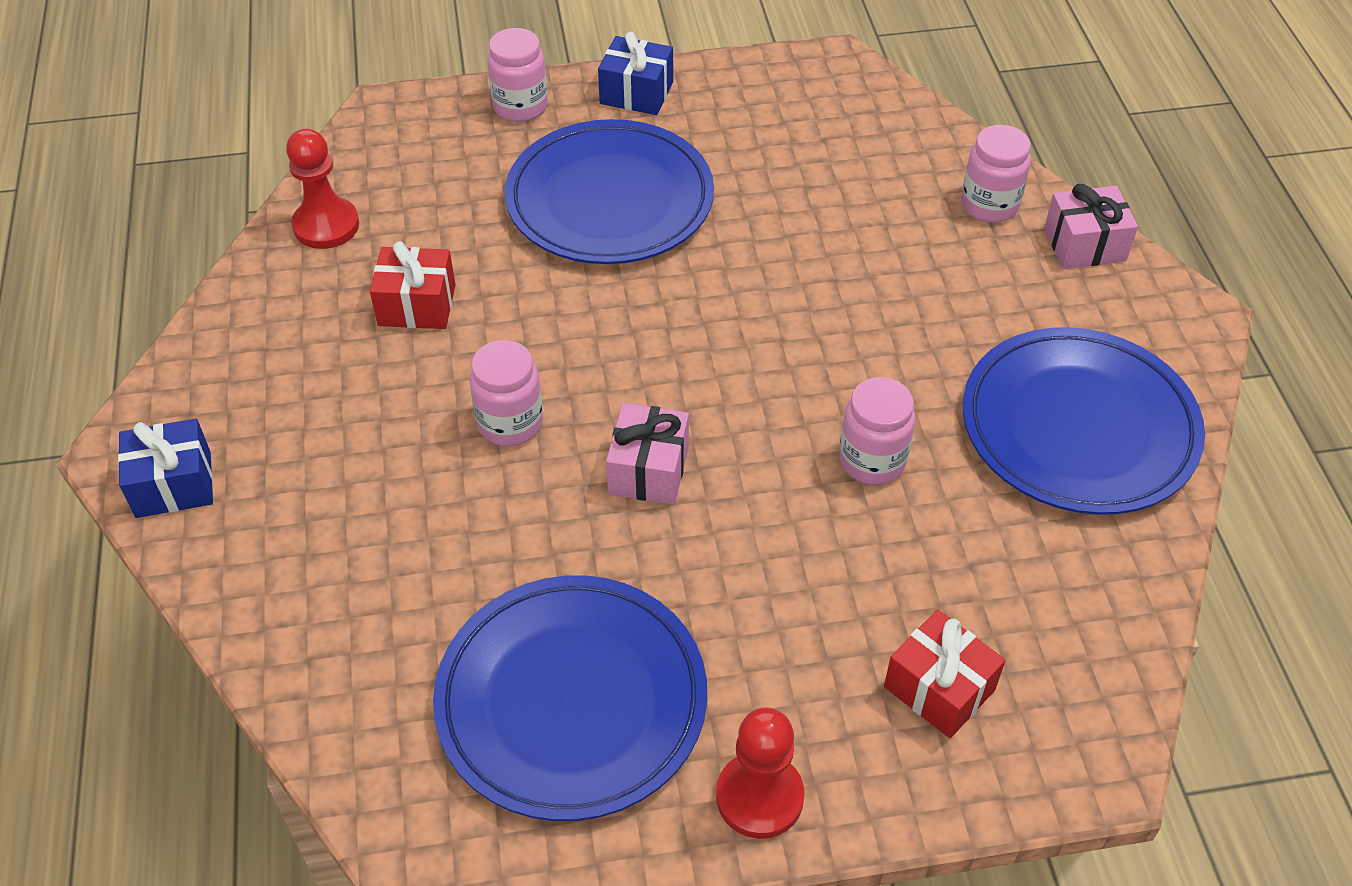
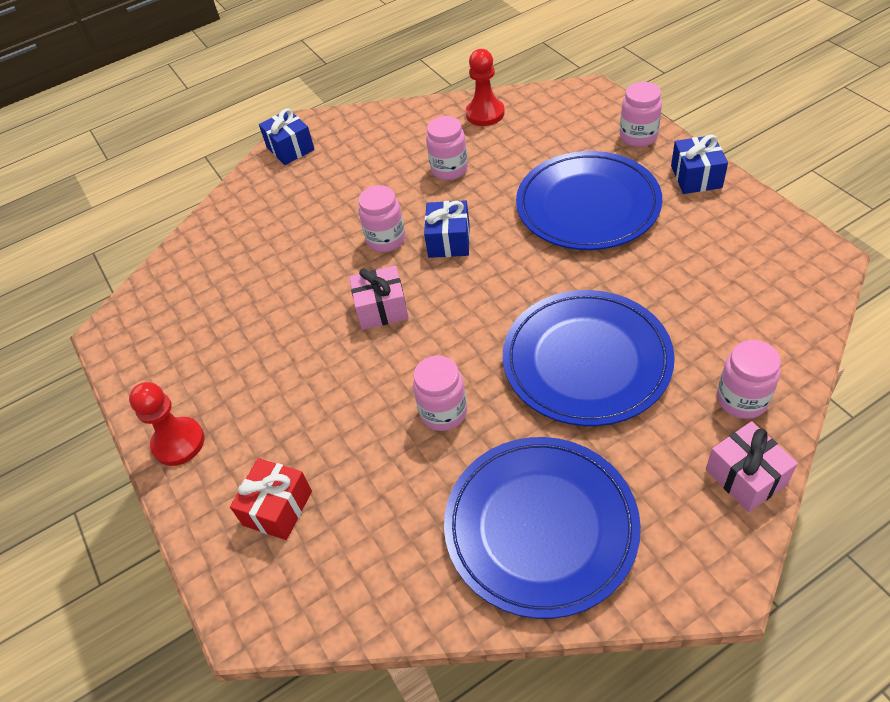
camera: 75 degrees right, 0 degrees up
(417, 305) = (449, 169): red gift -> pink jar
(568, 355) = (449, 241): none -> blue gift
(571, 701) = (215, 339): blue plate -> blue plate (586, 361)

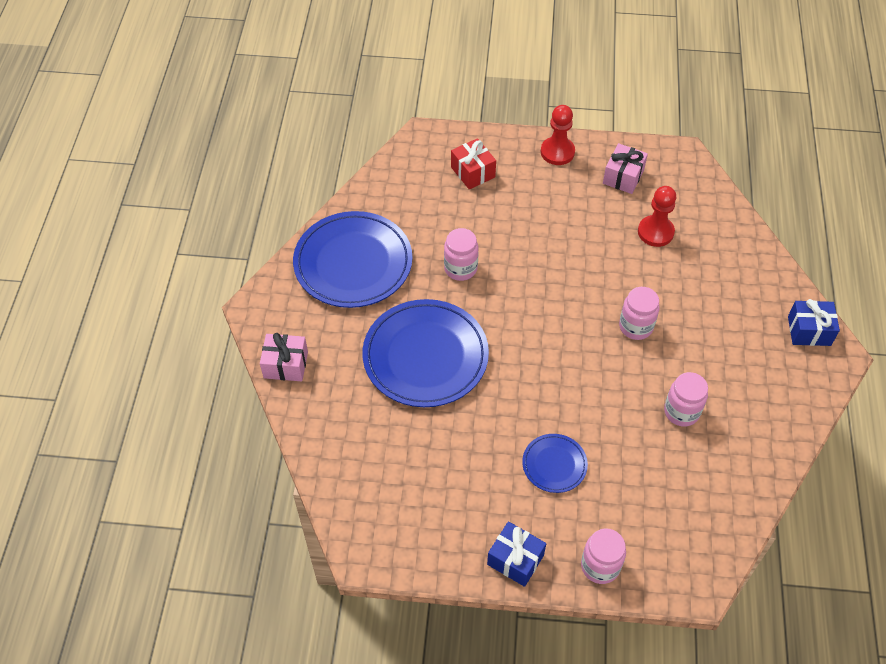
camera: 120 degrees right, 5 degrees up
(382, 309) = (570, 287): pink gift -> pink gift (623, 177)
(449, 241) = (599, 360): blue gift -> none
(485, 114) = (737, 486): red pawn -> red pawn (655, 232)
(587, 205) = (554, 464): blue plate -> blue plate, size x0.49
(741, 400) = (324, 405): pink jar -> none

